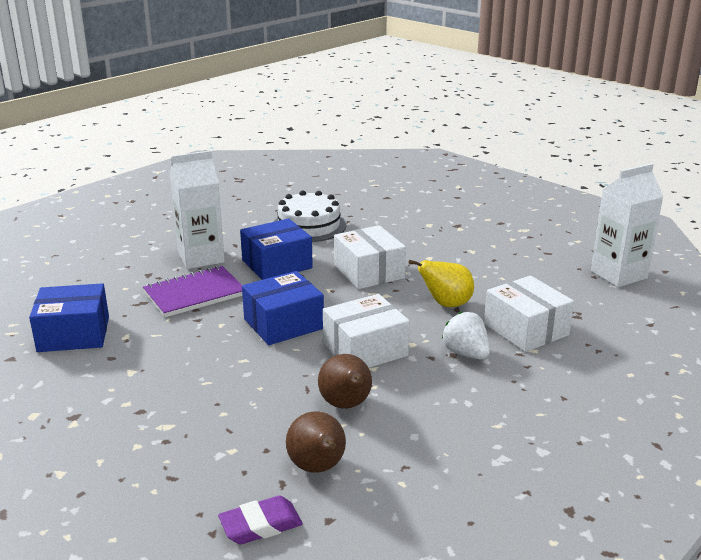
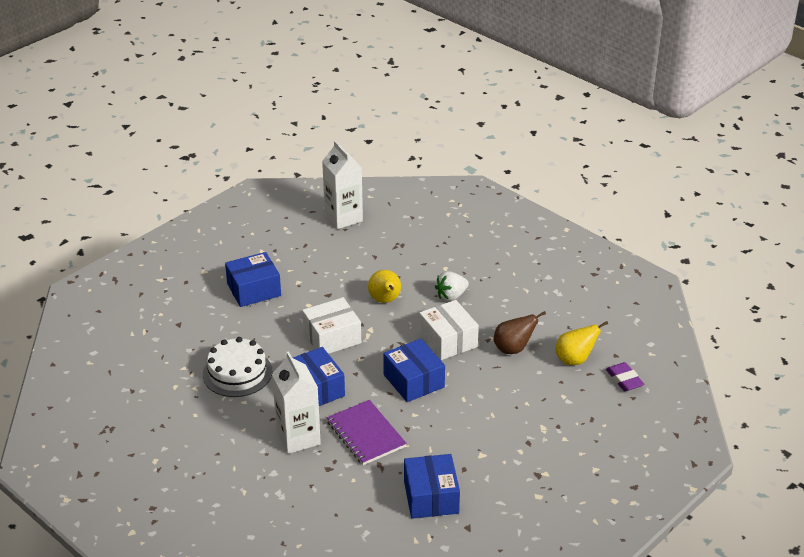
camera: 90 degrees left, 10 degrees up
(318, 468) = (575, 360): brown pear -> yellow pear
(450, 228) = (254, 290): none -> blue box
(526, 329) = (420, 268): white box -> none

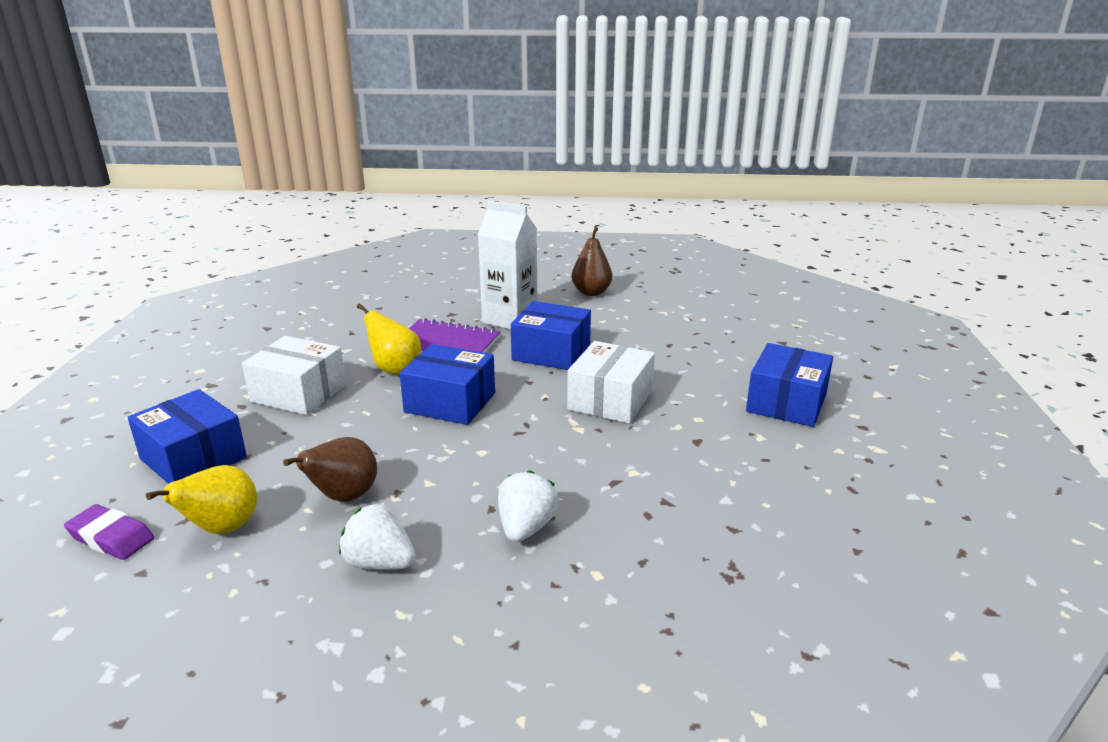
camera: 140 degrees right, 10 degrees down
(206, 437) = (591, 292): none -> brown pear
(237, 373) = (648, 334): white cake -> none
(343, 218) = (899, 570): white carton -> none
(385, 300) = (613, 471): yellow pear -> yellow pear (395, 369)
(431, 497) = (325, 331): blue box -> blue box (193, 458)
(448, 340) = (457, 463): white box -> white box (298, 393)
(520, 311) = (379, 563): none -> white strawberry

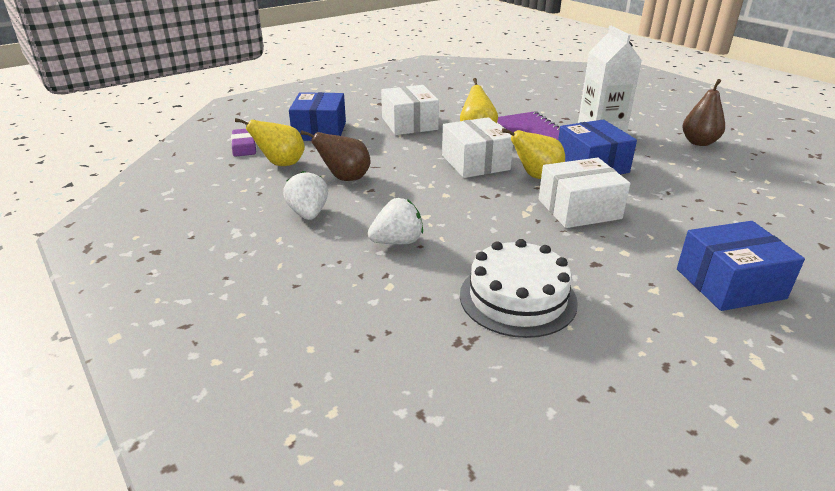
camera: 50 degrees right, 5 degrees up
(450, 402) = (475, 162): blue box -> white box
(527, 387) = (536, 176): none -> yellow pear
(701, 507) = (517, 298): none -> white cake

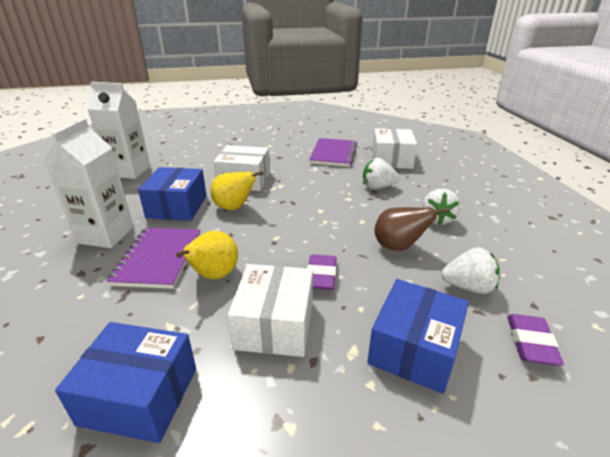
camera: 155 degrees left, 0 degrees up
(281, 164) = (468, 287): yellow pear -> white strawberry
(399, 148) = (321, 276): none -> purple eraser
(475, 162) = (265, 234): white box -> white box (391, 160)
(517, 298) = (333, 154): white cake -> purple notebook
(699, 142) = (54, 204): brown pear -> none
(729, 187) = (129, 171): none -> white carton
(729, 283) = (234, 141): blue box -> blue box (139, 396)

